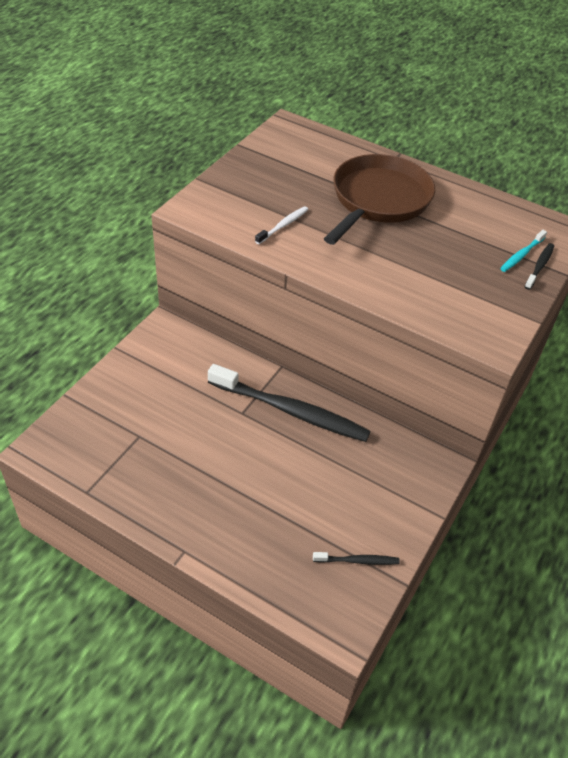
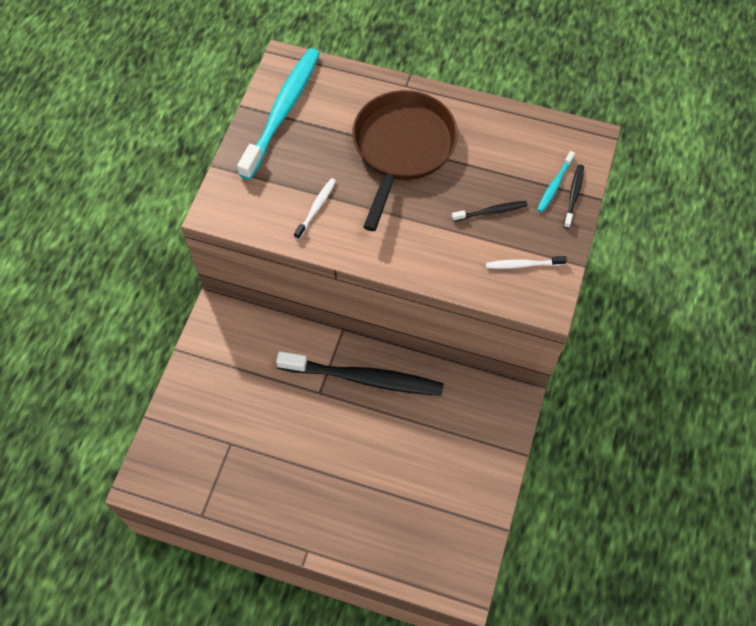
camera: 10 degrees left, 15 degrees up
(274, 155) = (282, 112): none -> turquoise toothbrush
(357, 561) = (460, 519): black toothbrush -> black toothbrush (490, 212)
(477, 308) = (523, 265): none -> white toothbrush

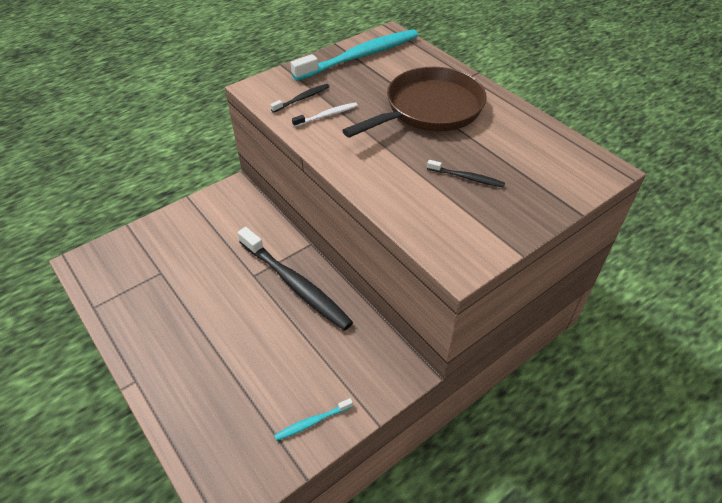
camera: 35 degrees right, 15 degrees down
(523, 265) = (463, 226): white toothbrush -> none
(554, 185) = (543, 185): turquoise toothbrush -> turquoise toothbrush (312, 422)
(573, 196) = (556, 200): black toothbrush -> black toothbrush (302, 98)

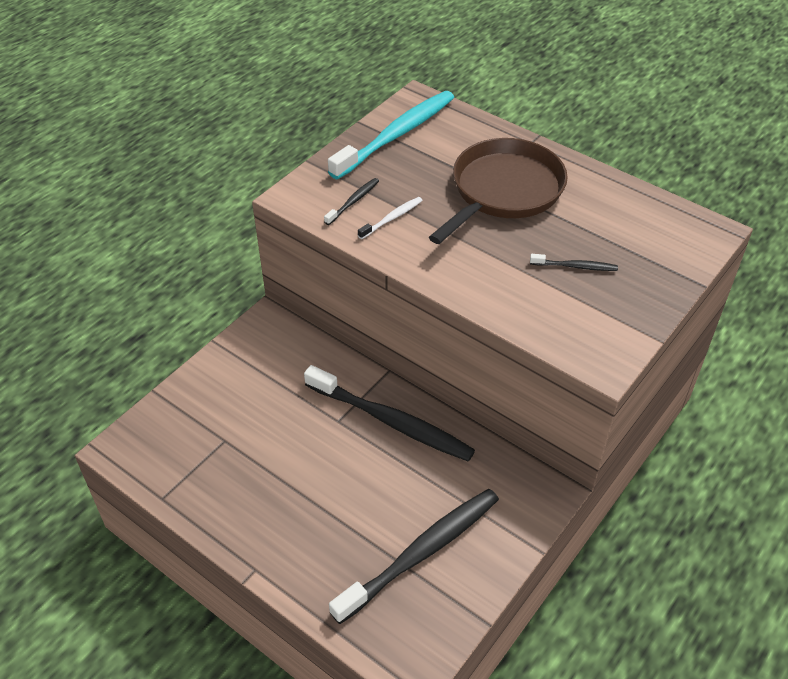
camera: 15 degrees left, 0 degrees up
(273, 400) = (420, 553): none -> black toothbrush
(312, 422) = (472, 566): turquoise toothbrush -> none

